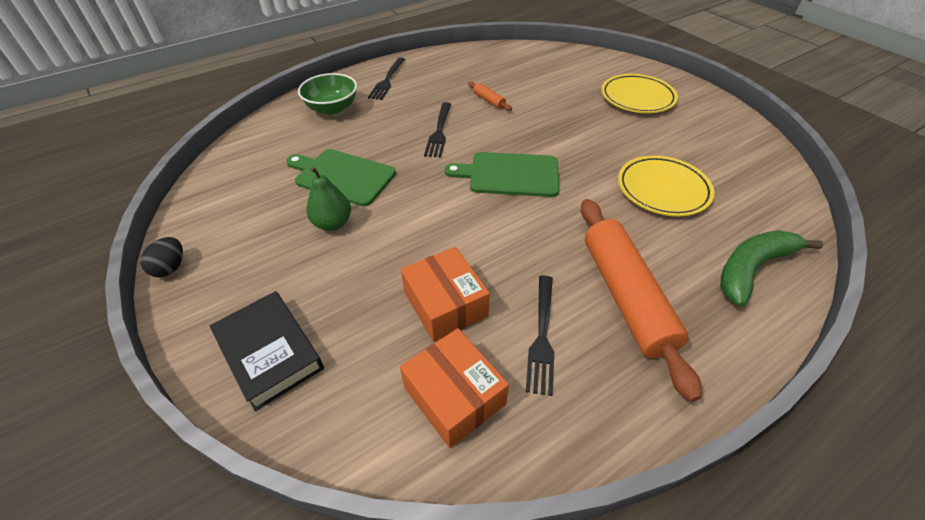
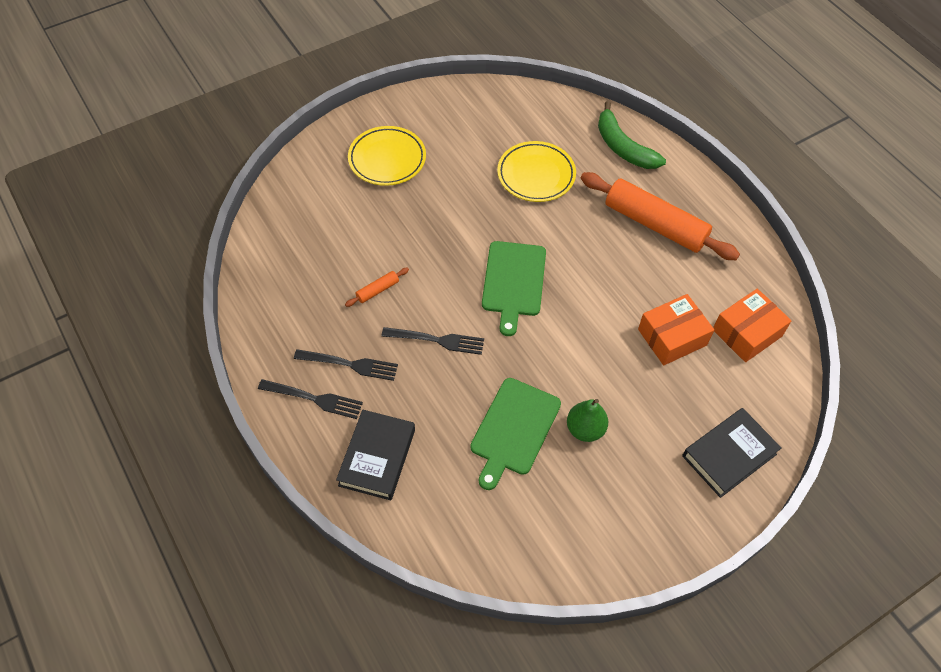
camera: 90 degrees left, 10 degrees up
(170, 267) = (650, 564): black egg -> none
(332, 108) = (377, 457): green bowl -> black book
(542, 336) = (694, 279): black fork -> black fork (350, 364)
(625, 296) = (654, 224): orange rolling pin -> orange rolling pin turned 45 degrees clockwise

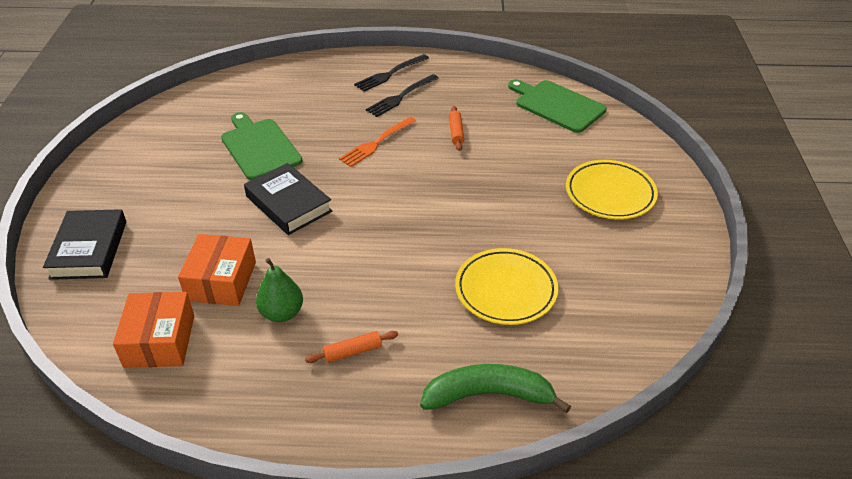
camera: 125 degrees right, 15 degrees down
(377, 457) = (315, 83): black book -> black book (288, 204)
(437, 340) = (376, 143): black fork -> orange fork
(513, 282) = (388, 209): green cutting board -> green cutting board (557, 105)
(585, 429) = (214, 182): green pear -> green pear (282, 313)
(654, 224) = (352, 351): orange rolling pin -> orange rolling pin, size x0.40

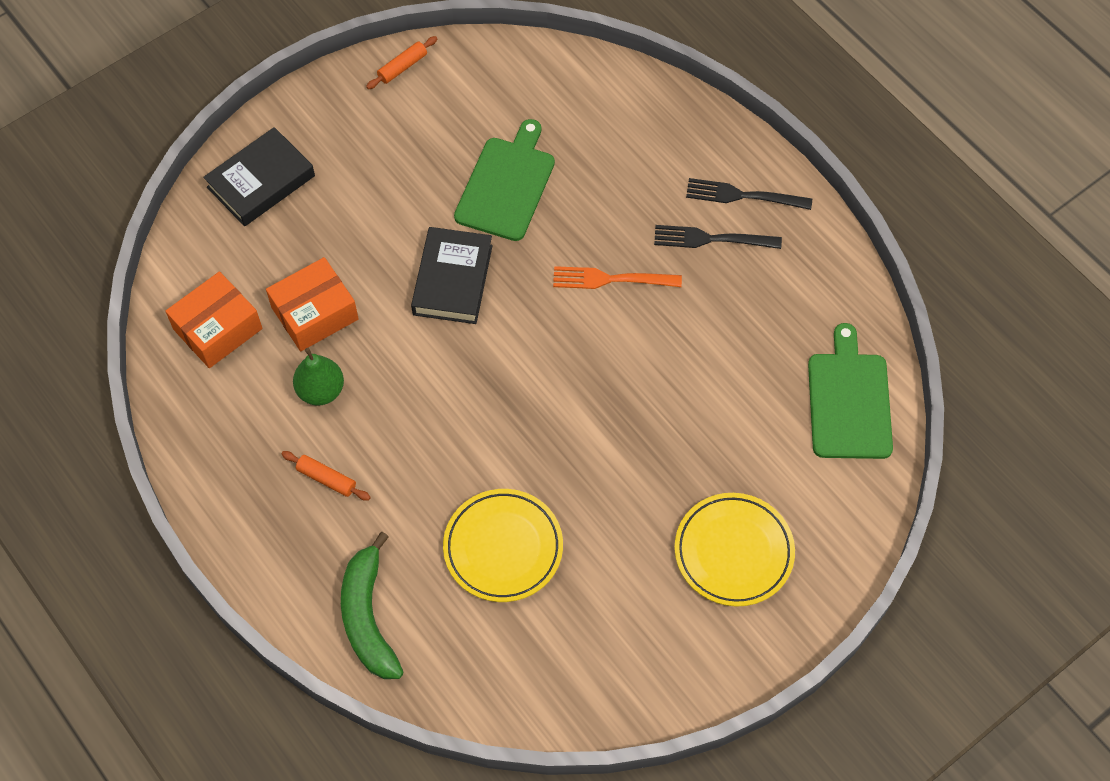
camera: 50 degrees right, 20 degrees up
(456, 132) = (700, 338): orange rolling pin -> orange rolling pin (402, 67)
(488, 395) = (368, 617): green banana -> green banana turned 150 degrees counterclockwise

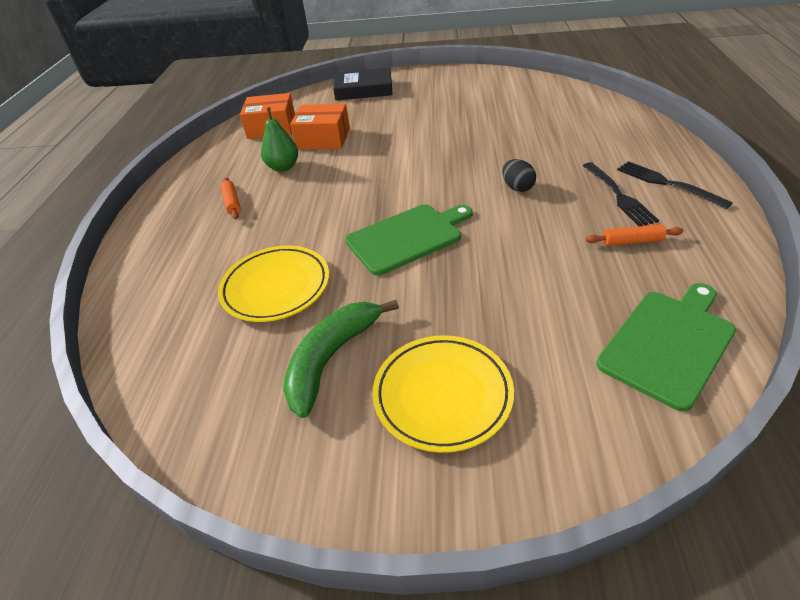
camera: 45 degrees right, 20 degrees down
(368, 617) = (154, 277): green banana -> green banana (331, 359)
(402, 67) = (485, 75): orange rolling pin -> orange rolling pin (632, 241)
(453, 280) = (413, 152): black book -> none
(506, 185) = (493, 128): green cutting board -> green cutting board (407, 237)
(611, 279) = (517, 187): orange fork -> black egg
(711, 239) = (618, 195): black fork -> black fork turned 150 degrees counterclockwise

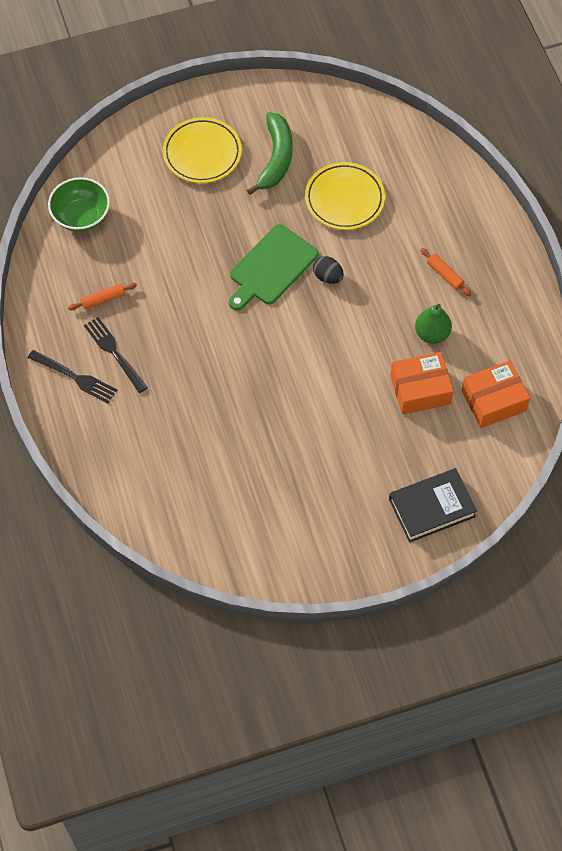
camera: 155 degrees right, 20 degrees up
(517, 187) = (199, 347): black egg -> black egg (328, 277)
(668, 343) = (81, 216): green cutting board -> green bowl

